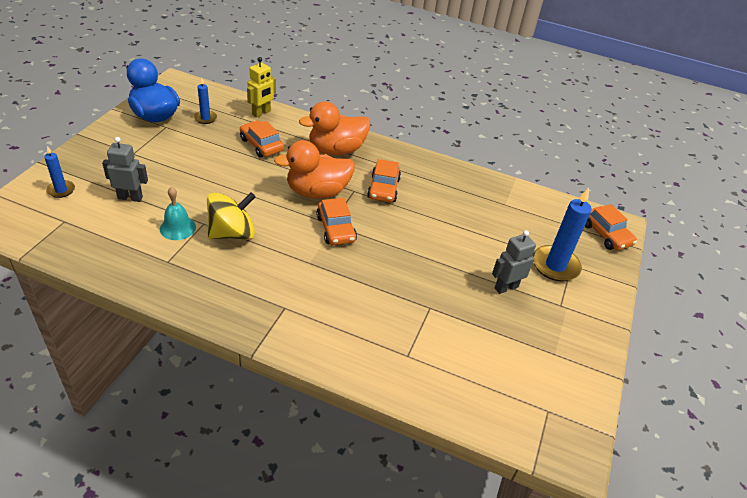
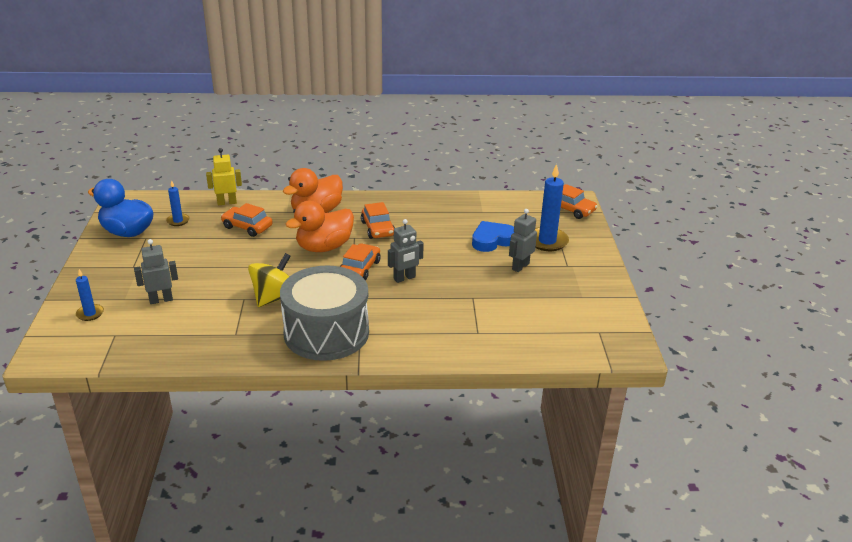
camera: 20 degrees left, 10 degrees down
(177, 228) = (224, 308): turquoise bell -> none
(252, 294) = (326, 333): none -> grey drum
(261, 113) = (227, 202): yellow robot -> yellow robot turned 120 degrees counterclockwise
(336, 229) = (360, 268): orange car -> orange car turned 120 degrees counterclockwise
(373, 257) = (404, 278): none -> grey robot
(494, 243) = (492, 240): none -> blue heart

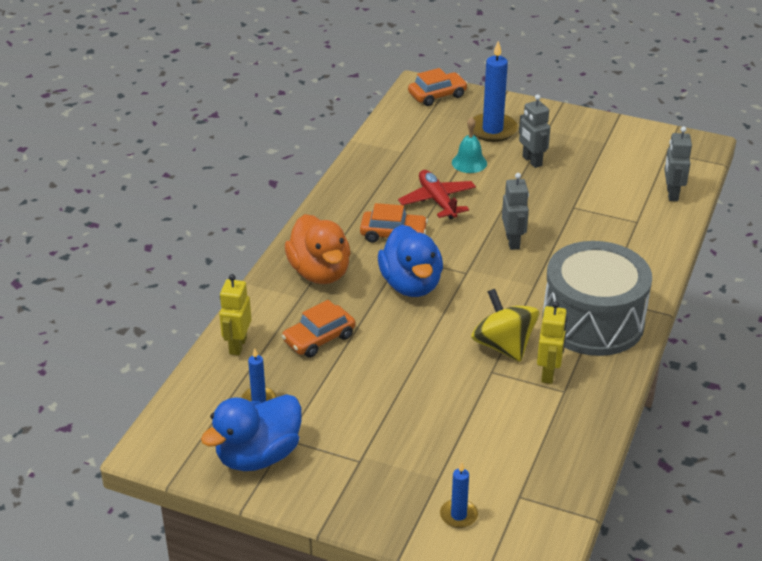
camera: 65 degrees left, 5 degrees up
(161, 300) = (458, 444): grey robot -> grey robot (672, 194)
(252, 323) = (548, 373): none -> yellow robot
(324, 247) = (411, 285): orange duck -> blue duck
(360, 268) = (475, 268): orange car -> none
(431, 237) = (437, 201): none -> red plane
(492, 240) = (469, 163): blue heart -> turquoise bell

